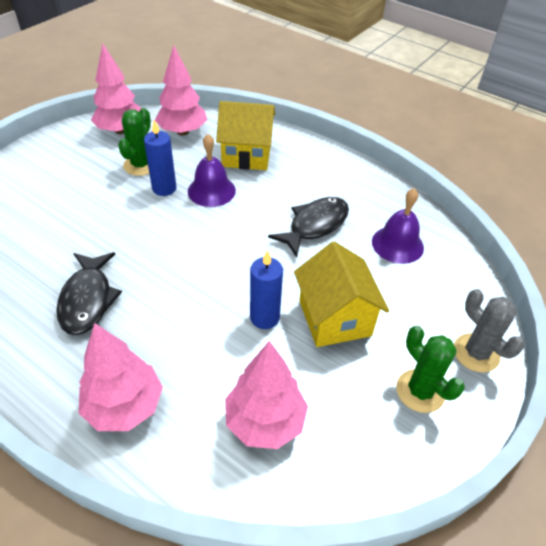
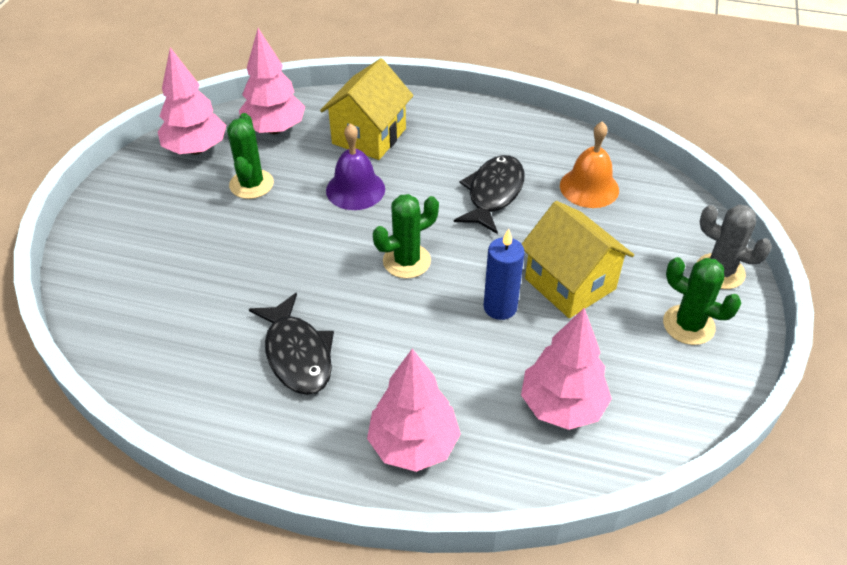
camera: 20 degrees left, 0 degrees up
(164, 188) = (299, 203): blue candle -> none
(214, 256) = (406, 261): none -> green cactus
(246, 155) = (369, 136): yellow house -> yellow house turned 45 degrees counterclockwise
(397, 244) = (589, 187): purple bell -> orange bell

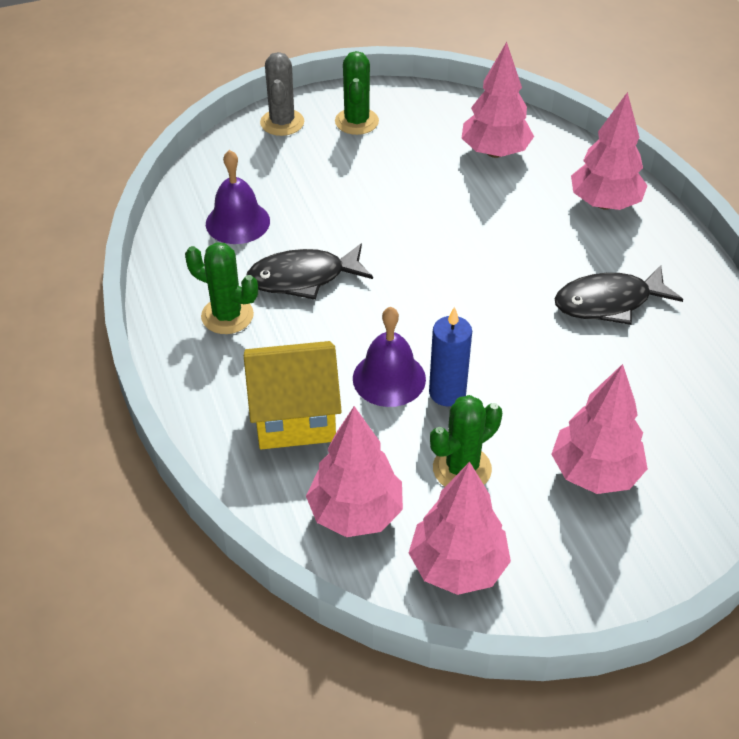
camera: 125 degrees left, 0 degrees up
(176, 241) = (595, 473): none -> pink tree
(297, 354) = (608, 302): black fish -> black fish turned 135 degrees counterclockwise
(406, 261) = (445, 292): green cactus -> green cactus (227, 316)
(500, 307) = (438, 216): blue candle -> blue candle (447, 393)
(570, 284) = (373, 190): yellow house -> none
(589, 187) = (237, 222): orange bell -> purple bell

